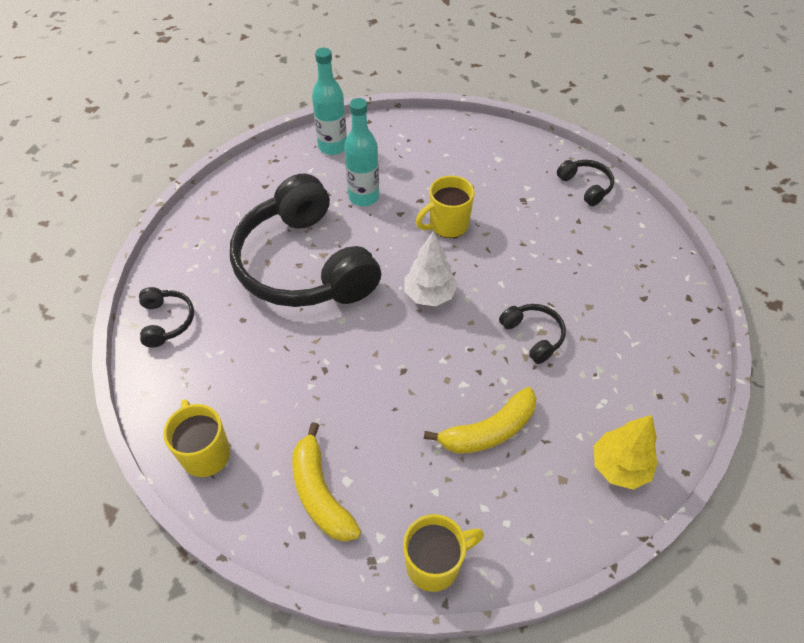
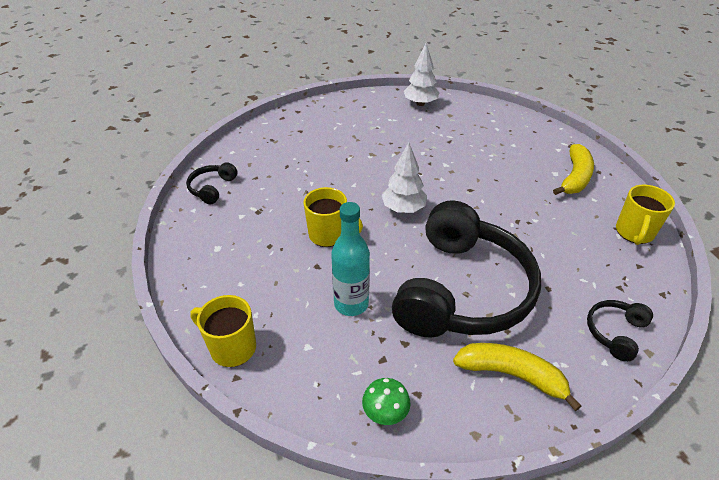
camera: 130 degrees left, 10 degrees down
(272, 166) = (385, 412): none -> green mushroom
(332, 147) = (306, 379): turquoise bottle -> none
(435, 564) = (541, 129): yellow mug -> yellow mug (232, 347)
(489, 430) = (459, 144): yellow banana -> yellow banana (511, 375)
(533, 336) = (379, 155): black headphones -> none
(619, 467) = (420, 103): yellow tree -> white tree

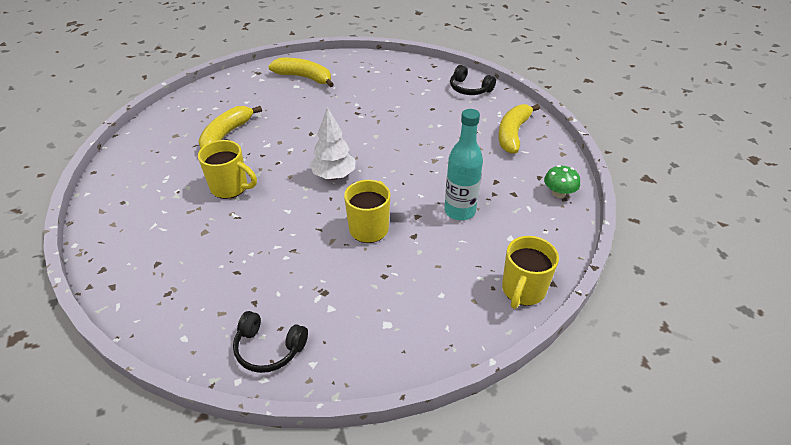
camera: 90 degrees left, 0 degrees up
(420, 103) = (140, 155): white tree -> none
(454, 140) = (226, 135): none -> yellow banana
(461, 290) = (438, 148): black headphones -> none
(634, 233) = (374, 64): yellow mug -> yellow mug (230, 188)

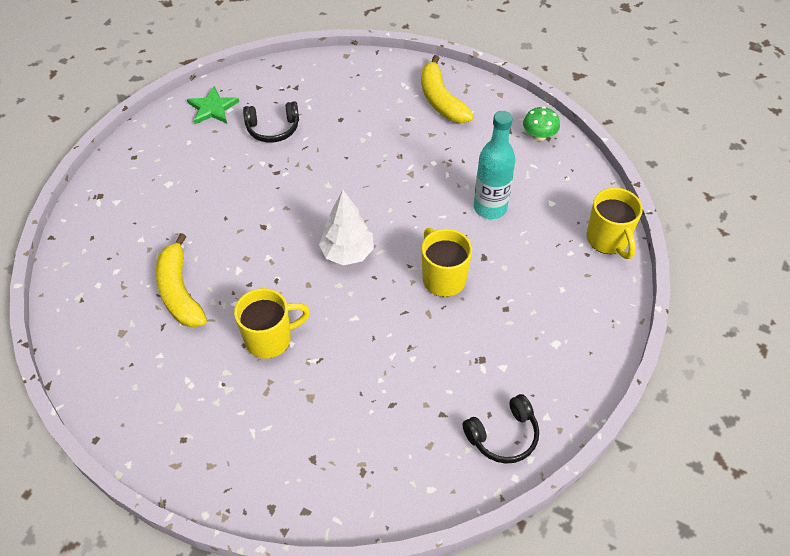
camera: 45 degrees left, 10 degrees up
(304, 77) = (162, 167): yellow banana -> none
(369, 66) = (213, 108): none -> green star
(469, 89) = (346, 73): black headphones -> black headphones (273, 128)

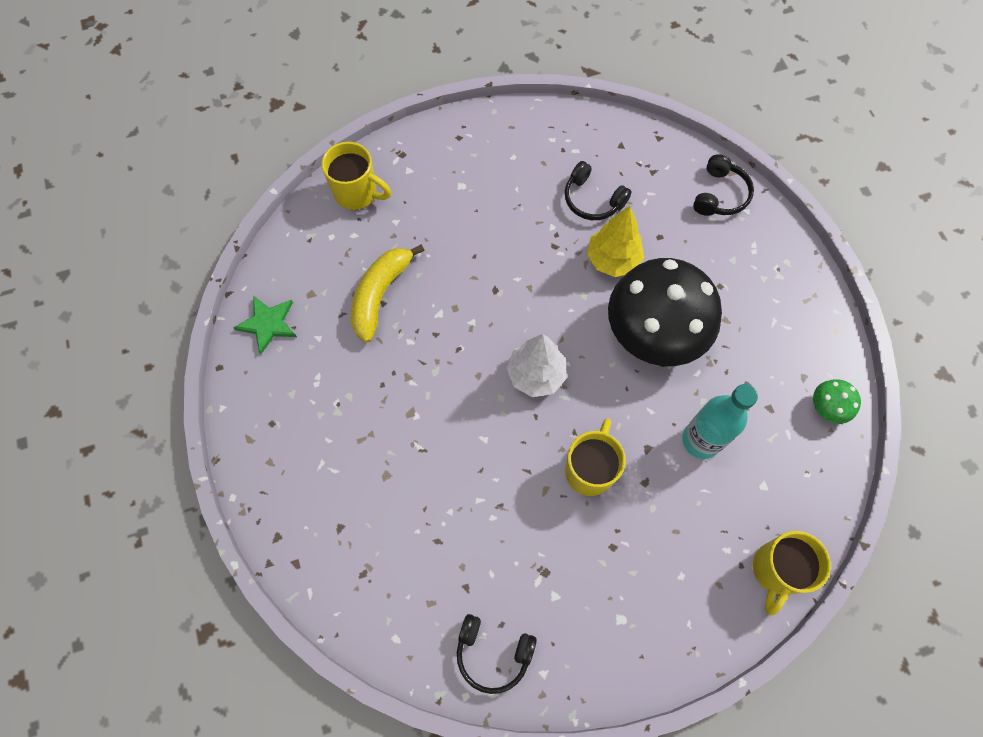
camera: 45 degrees right, 15 degrees up
(213, 108) = (563, 138): green star -> green star (268, 324)
(270, 339) = (405, 398): yellow mug -> yellow mug (357, 193)
(324, 152) = (613, 260): none -> yellow tree
(352, 71) = (720, 195): none -> black headphones
(396, 172) = (654, 332): none -> black mushroom
(441, 100) = (772, 291): yellow banana -> none

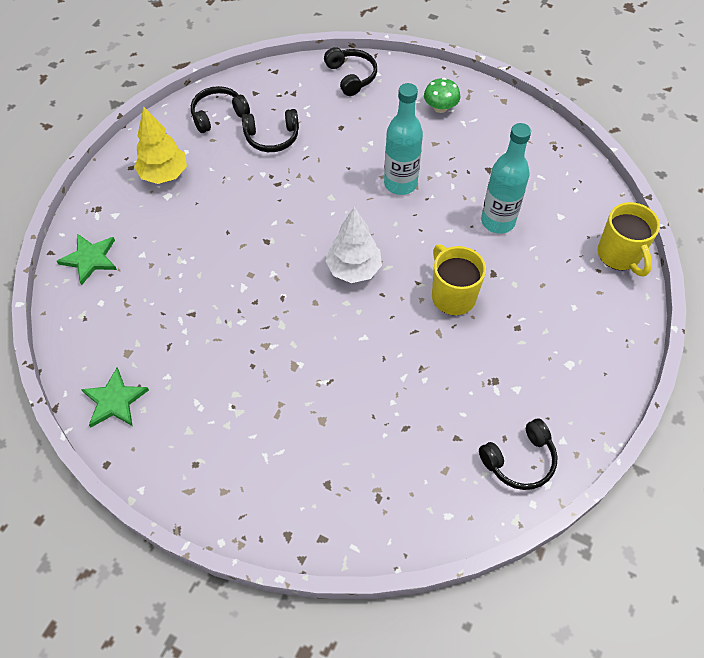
camera: 45 degrees left, 10 degrees down
(357, 193) = (90, 259): yellow mug -> green star
(380, 295) = (184, 310): yellow banana -> none
(570, 143) = (218, 115): none -> black headphones
(613, 260) = (326, 163): yellow tree -> yellow tree (164, 174)
(654, 332) = (400, 183): black mushroom -> turquoise bottle
(828, 407) = (545, 144): green mushroom -> green mushroom (440, 107)

